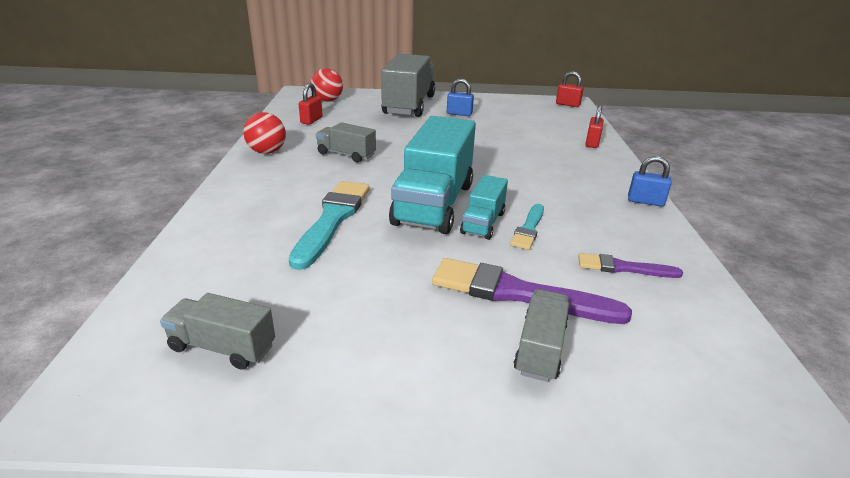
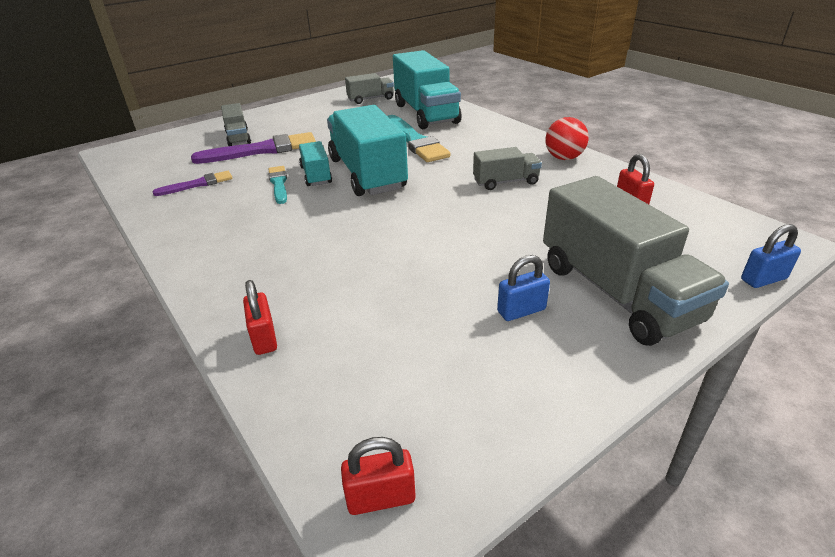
camera: 145 degrees right, 5 degrees up
(235, 258) = (426, 113): none -> turquoise truck
(327, 100) = (711, 242): red ball -> none
(645, 201) = (177, 252): blue padlock -> blue padlock (763, 279)

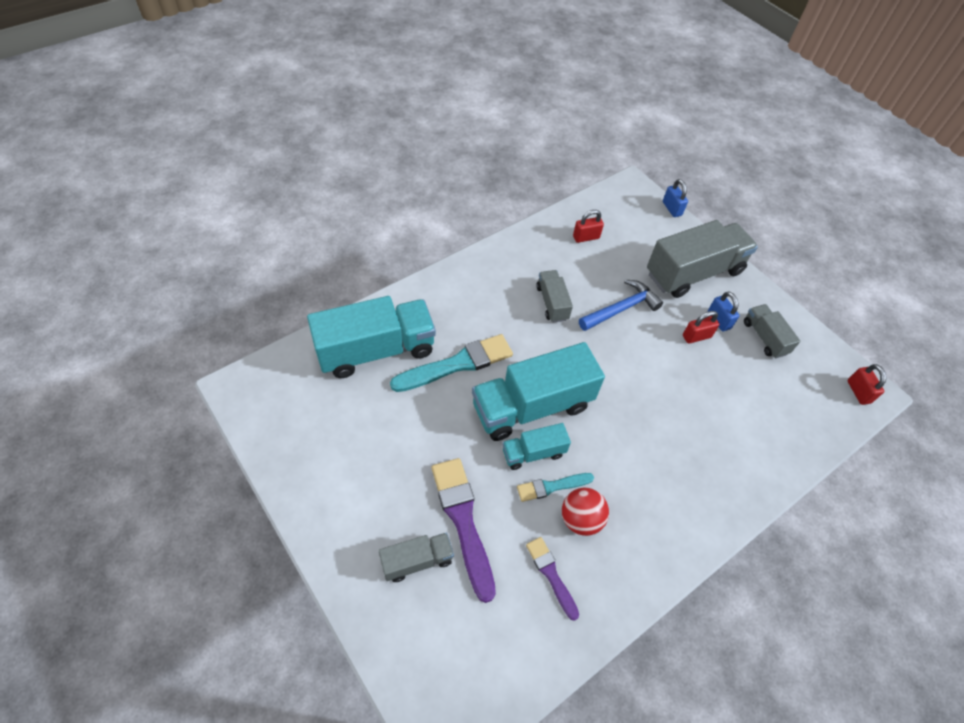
camera: 95 degrees left, 20 degrees up
(264, 338) = (771, 459): red padlock -> red padlock (696, 336)
(370, 99) = (307, 409): grey truck -> grey truck (764, 337)
(513, 225) = (621, 308): none -> blue hammer
(564, 158) = (508, 257): red ball -> red ball (581, 519)

